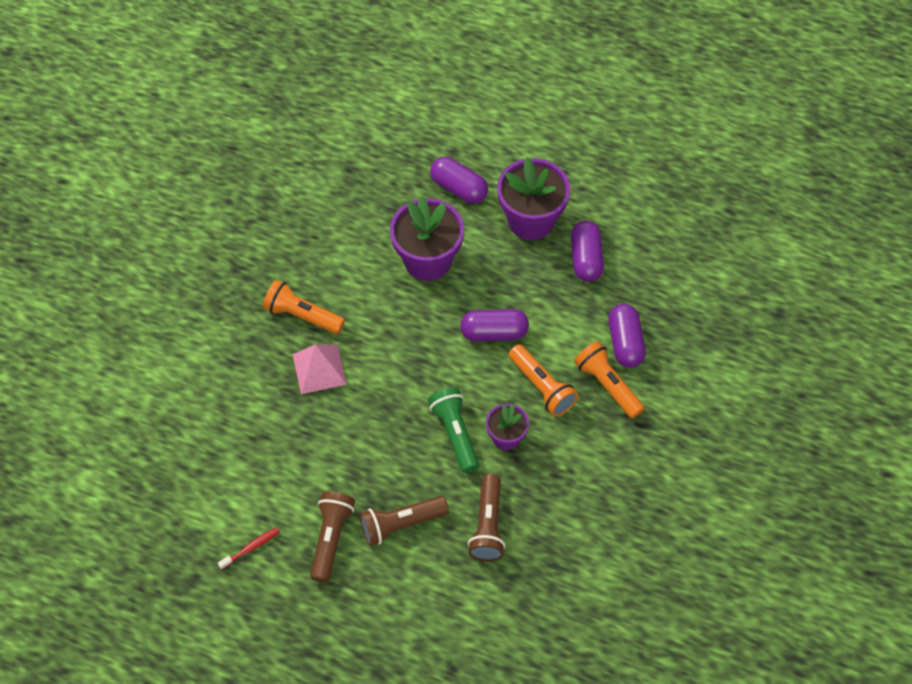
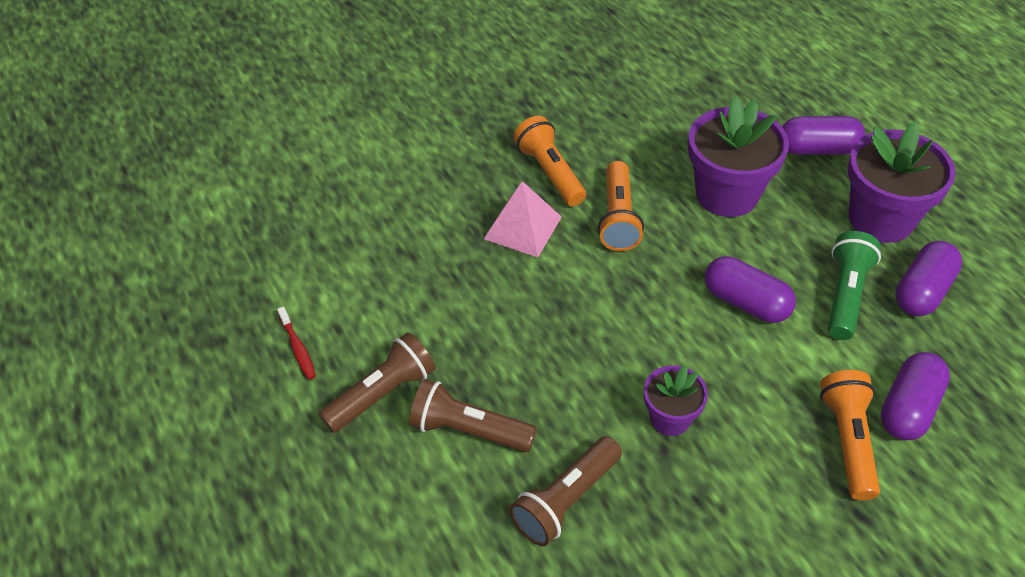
camera: 40 degrees right, 10 degrees down
(251, 548) = (298, 348): red toothbrush -> red toothbrush turned 60 degrees clockwise
(455, 433) = (612, 376): green flashlight -> green flashlight (845, 295)
(459, 188) = (817, 149): purple capsule -> purple capsule turned 75 degrees counterclockwise
(542, 387) = (759, 392): orange flashlight -> orange flashlight (618, 218)

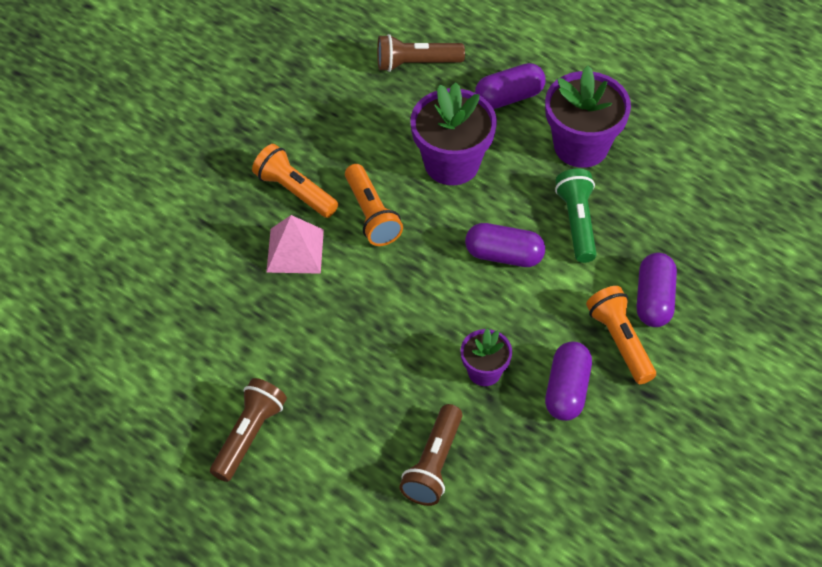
camera: 25 degrees left, 5 degrees up
(298, 348) = (156, 424): red toothbrush -> none
(468, 430) = (333, 439): brown flashlight -> brown flashlight (416, 63)
(922, 291) = (633, 200): purple capsule -> purple capsule (567, 390)

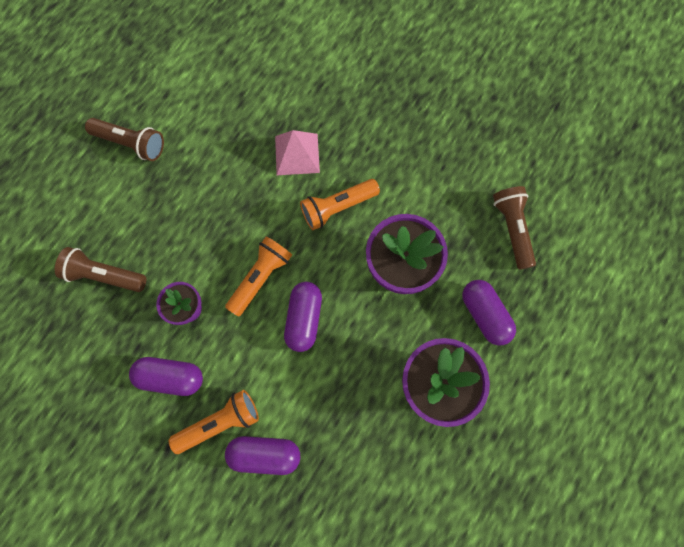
camera: 85 degrees right, 20 degrees up
(294, 191) = (356, 146): orange flashlight -> orange flashlight (260, 277)
(577, 222) = (344, 382): green flashlight -> none

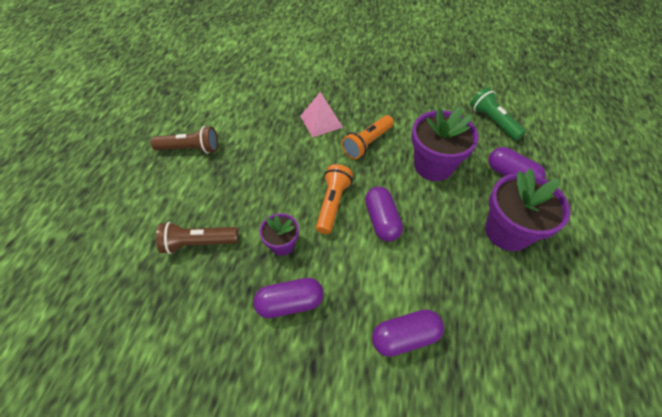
camera: 20 degrees left, 20 degrees down
(220, 422) = (351, 325): orange flashlight -> none
(511, 229) = (492, 121): brown flashlight -> green flashlight

